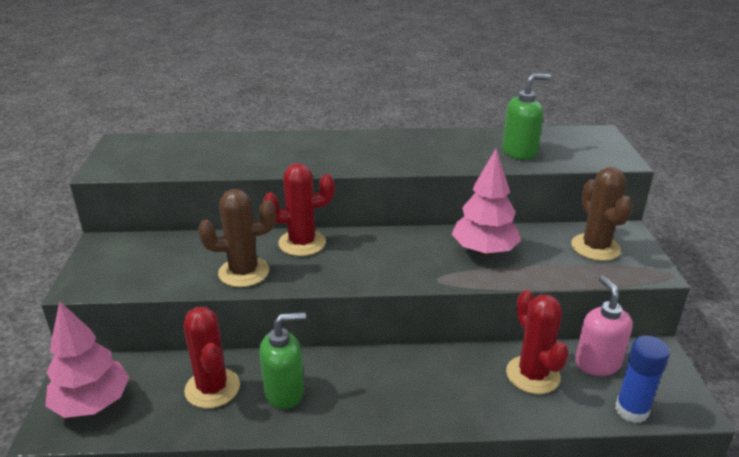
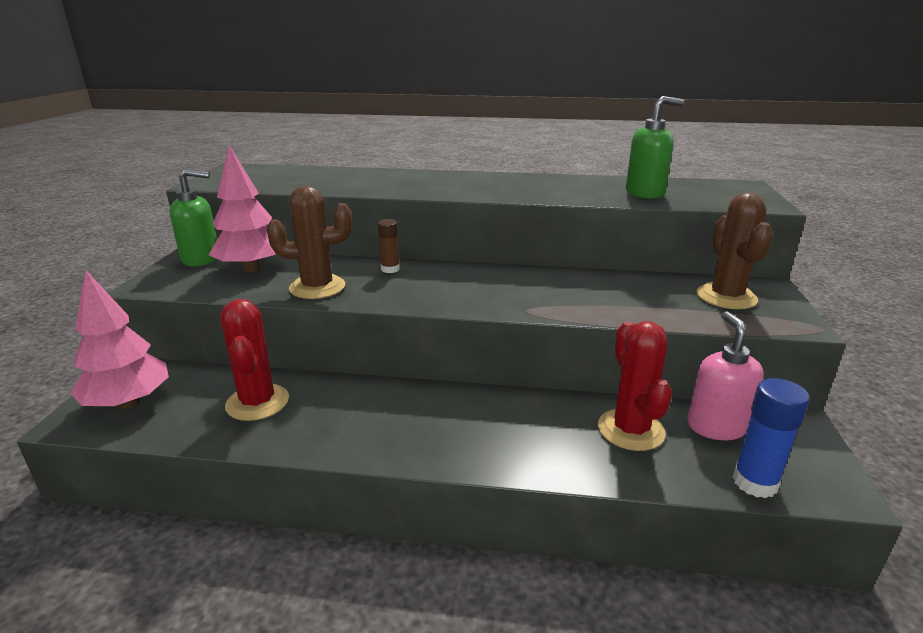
camera: 10 degrees right, 5 degrees down
(285, 392) = (333, 414): green soap dispenser -> green soap dispenser (202, 259)
(302, 243) = (390, 269): red cactus -> brown glue stick
(484, 251) = (590, 290): pink tree -> pink tree (251, 269)

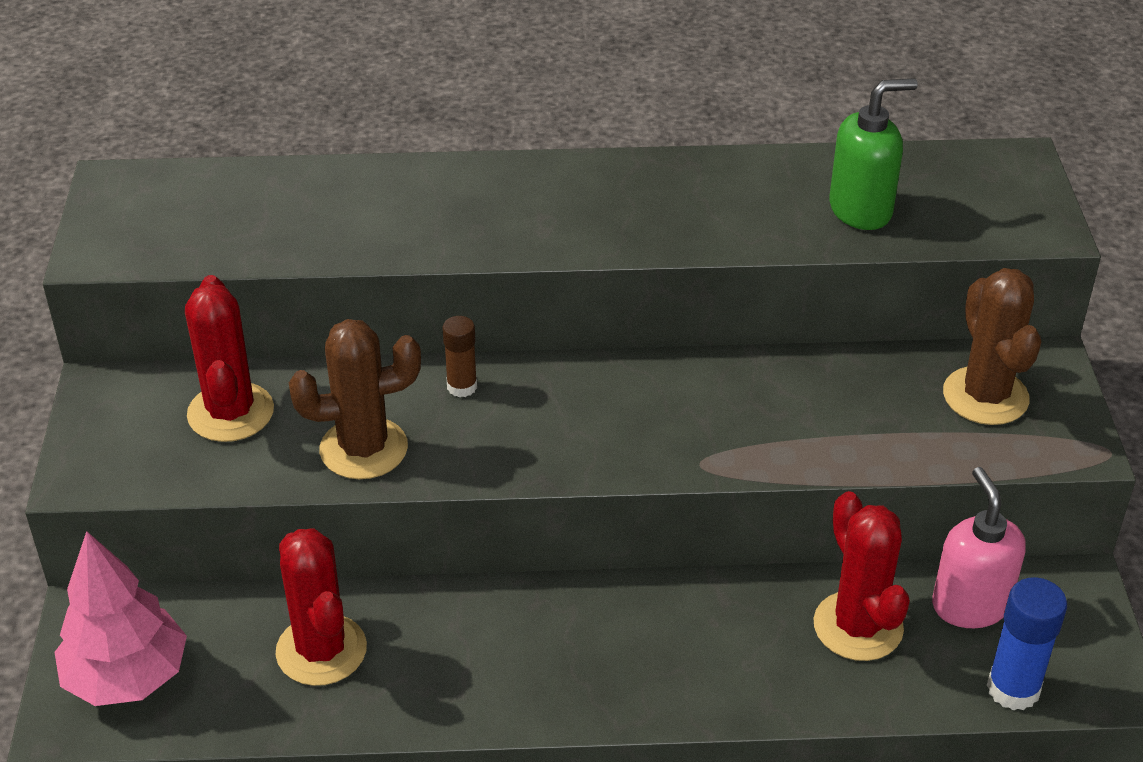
camera: 10 degrees left, 15 degrees up
(202, 259) = (129, 396): green soap dispenser -> none
(251, 269) = (230, 412): pink tree -> red cactus

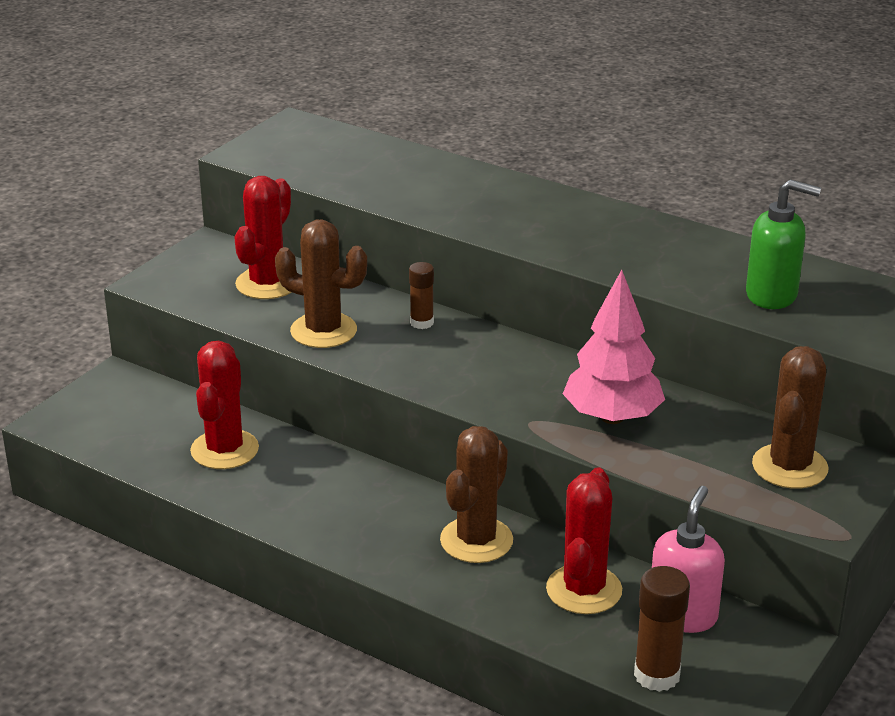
camera: 35 degrees right, 10 degrees down
(127, 677) = (105, 416): pink tree -> pink tree (612, 417)
(702, 623) = (476, 540): none -> brown cactus
(1013, 689) = (657, 675): blue glue stick -> brown glue stick

